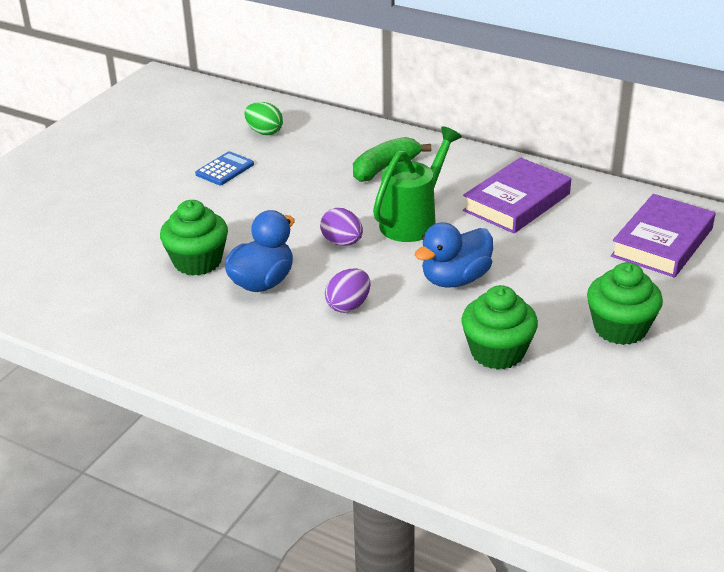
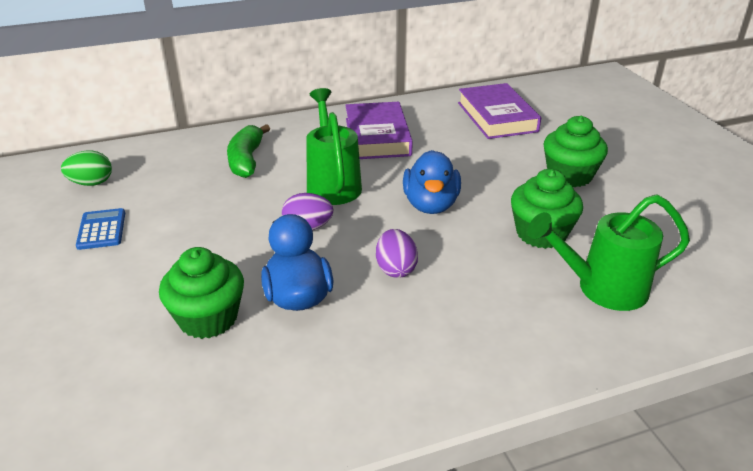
camera: 50 degrees left, 0 degrees up
(463, 416) = (602, 288): none -> green watering can

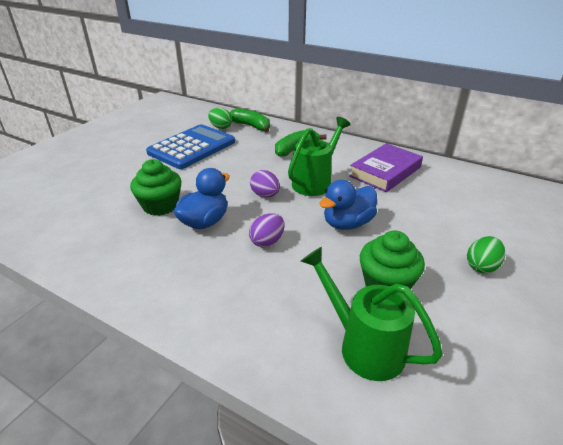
camera: 50 degrees right, 0 degrees up
(101, 229) = (192, 147): blue calculator -> blue calculator, size x2.25
(135, 161) = (251, 126): none -> green banana
(497, 117) = (493, 201): purple book -> none
(569, 175) = (481, 266): green cupcake -> green egg

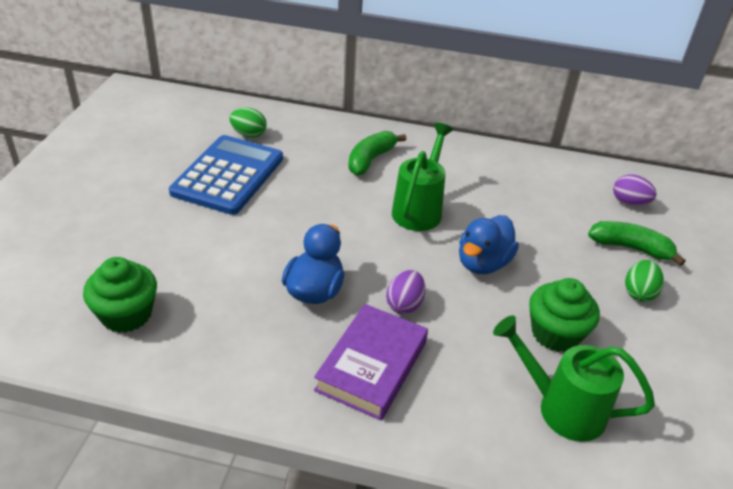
camera: 20 degrees left, 5 degrees up
(160, 206) = (243, 277): green cupcake -> green cupcake (126, 314)
(251, 126) = (291, 127): green banana -> green banana (630, 248)
(265, 195) = (368, 238): purple egg -> purple egg (629, 203)
(385, 172) = (494, 181): purple book -> purple book (372, 366)

